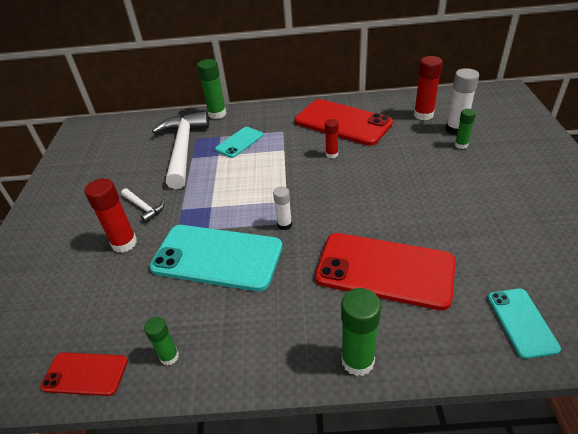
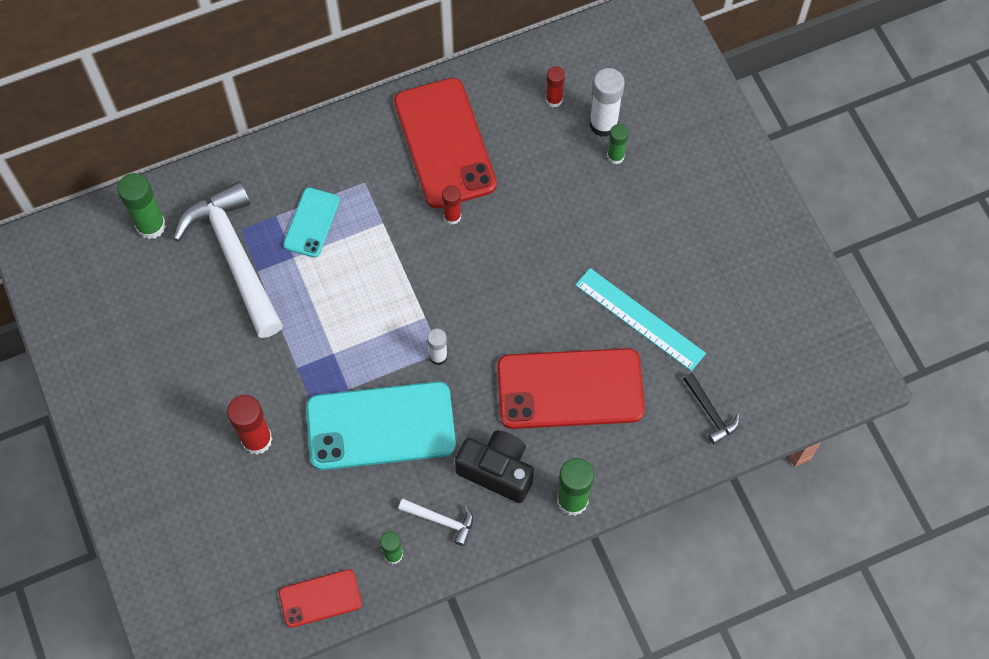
camera: 25 degrees left, 25 degrees up
(144, 208) = (246, 379): white hammer -> white hammer (441, 520)
(217, 114) = (244, 165): green glue stick -> green glue stick (151, 226)
(295, 315) = (497, 471): none -> black camera
(342, 122) = (444, 143): red phone -> red phone turned 60 degrees clockwise
(423, 115) = (554, 100): red glue stick -> red glue stick, size x0.60
(461, 236) = (639, 319): none -> turquoise ruler
(521, 322) = (710, 412): turquoise phone -> black hammer

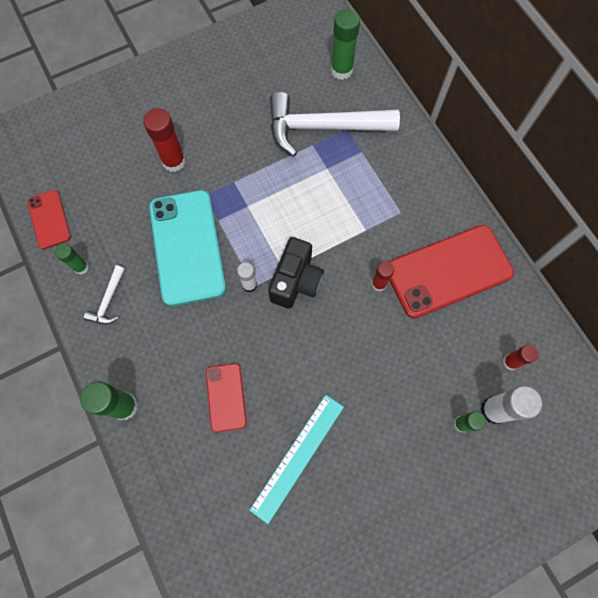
camera: 85 degrees right, 5 degrees up
(234, 256) = (322, 128): white hammer -> white hammer turned 150 degrees counterclockwise
(311, 222) = (358, 177): turquoise phone -> none
(497, 471) = (150, 341): black camera -> black camera (296, 281)
(570, 389) = (226, 397): red phone -> red phone, size x0.52
(710, 412) = (208, 531): black hammer -> none

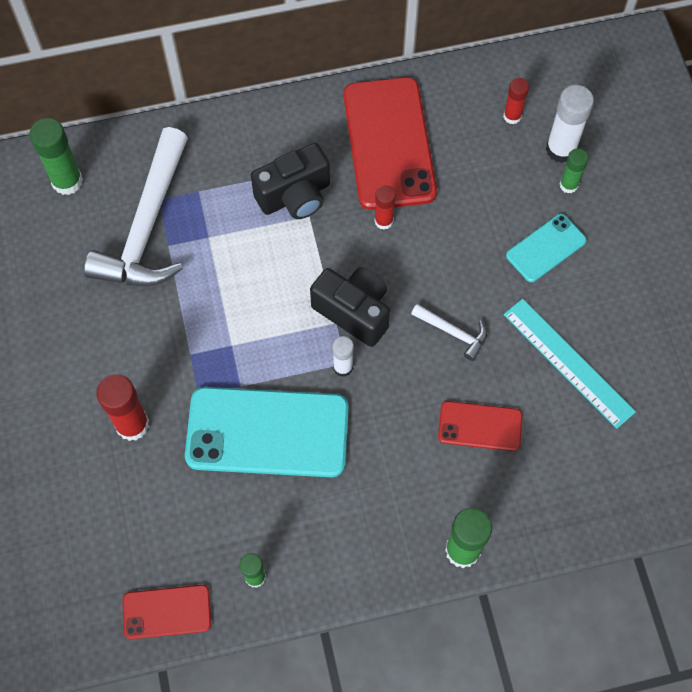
camera: 75 degrees left, 5 degrees down
(108, 301) = (315, 548): white hammer -> white hammer (453, 333)
(379, 216) = (295, 196): none -> black camera
(395, 417) = (546, 248): none -> turquoise phone

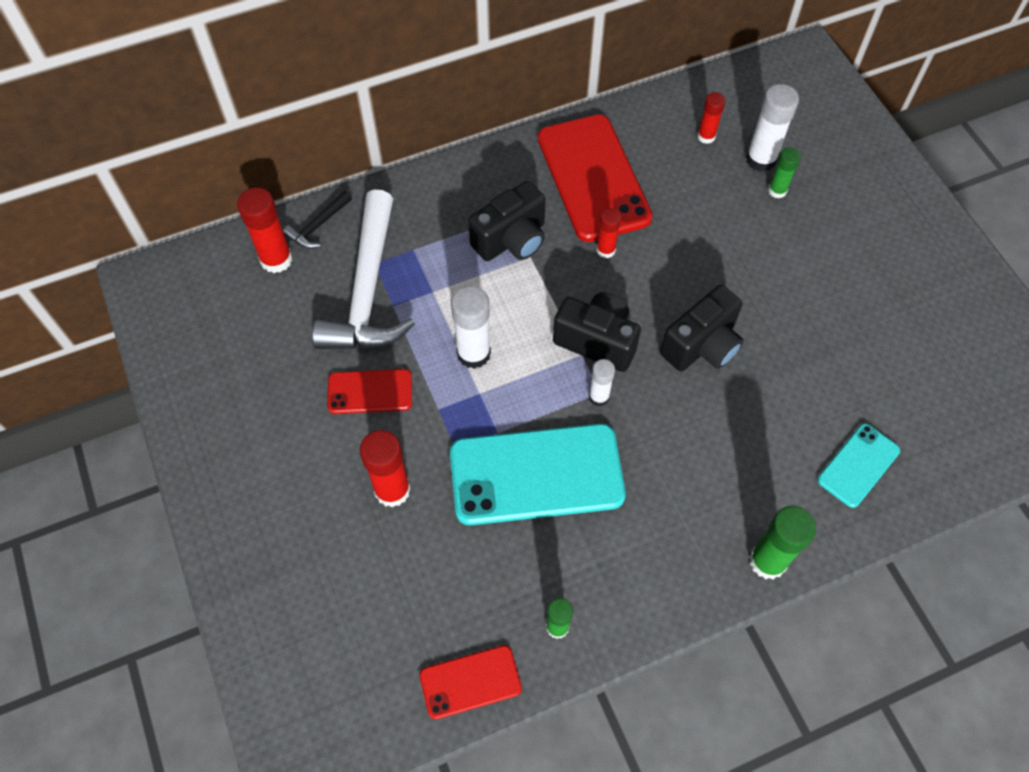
camera: 10 degrees left, 5 degrees down
(67, 181) = (276, 259): green glue stick -> red glue stick
(112, 153) = (318, 226): none -> black hammer
(234, 305) = (473, 353): none -> white glue stick
(453, 333) = (702, 345): white hammer -> black camera
(480, 426) = (752, 432): red phone -> red phone (370, 392)
(546, 248) = (771, 252): turquoise phone -> turquoise phone (858, 465)
(568, 362) = (823, 356): turquoise ruler -> none

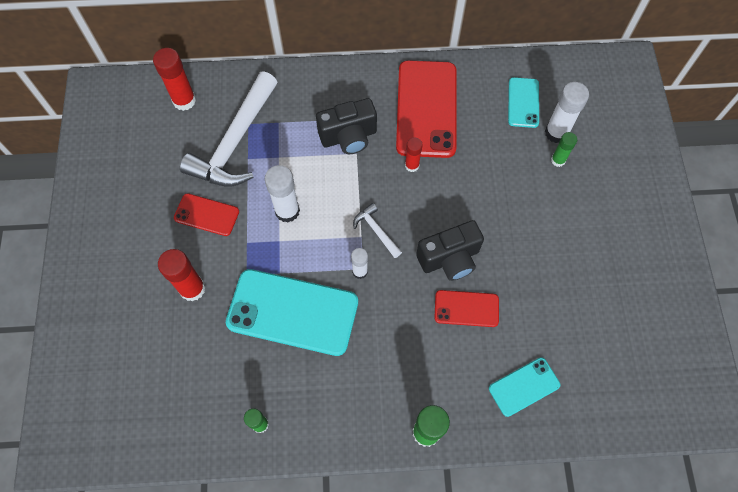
camera: 20 degrees right, 5 degrees up
(318, 226) = (221, 85): black hammer -> none
(470, 682) = (187, 440): red phone -> red phone (466, 308)
(597, 341) = (376, 230): black camera -> white hammer
(706, 136) = (523, 102): red glue stick -> turquoise phone

